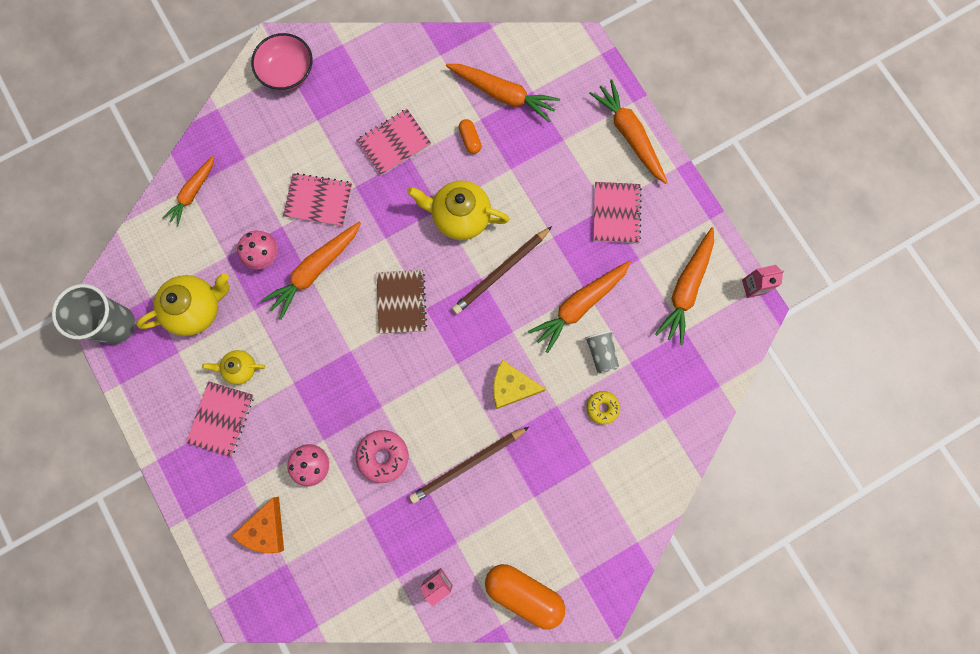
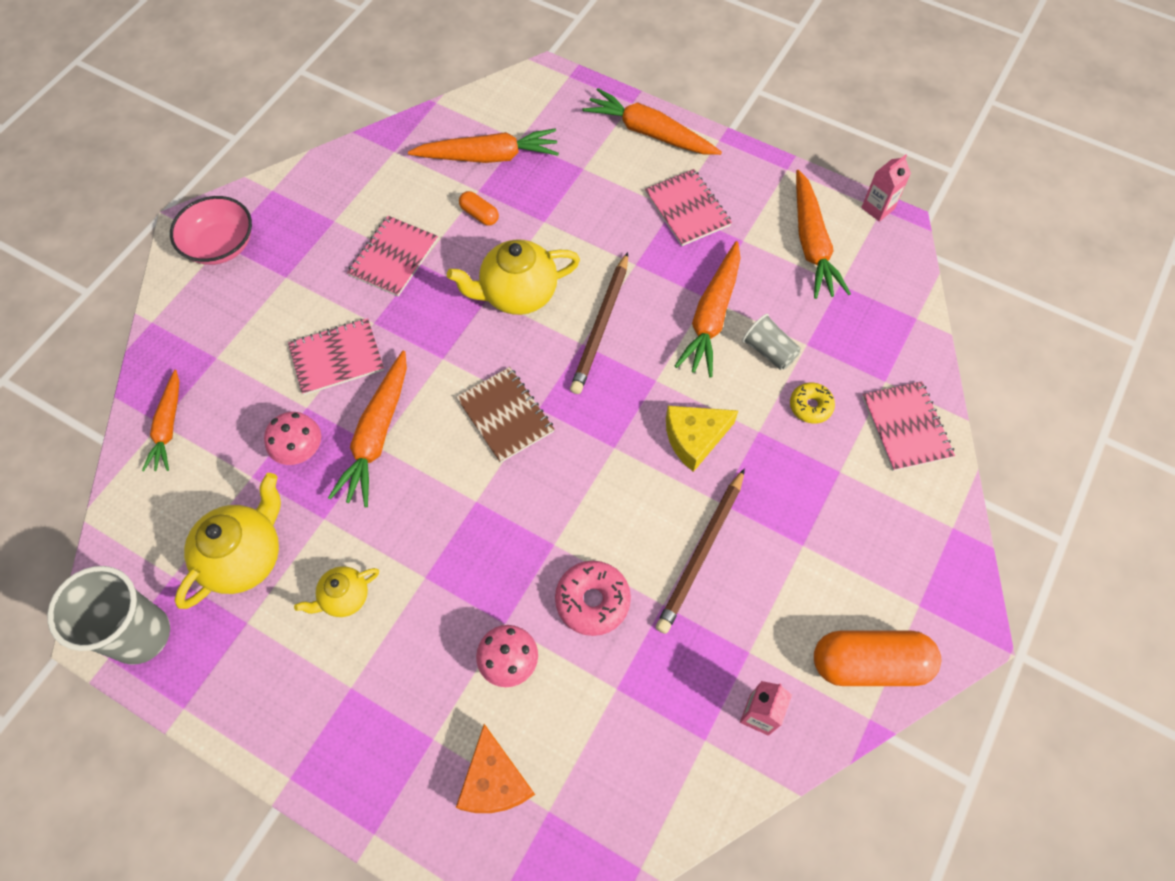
camera: 30 degrees left, 15 degrees down
(221, 419) = (352, 673): pink notebook -> pink notebook (906, 427)

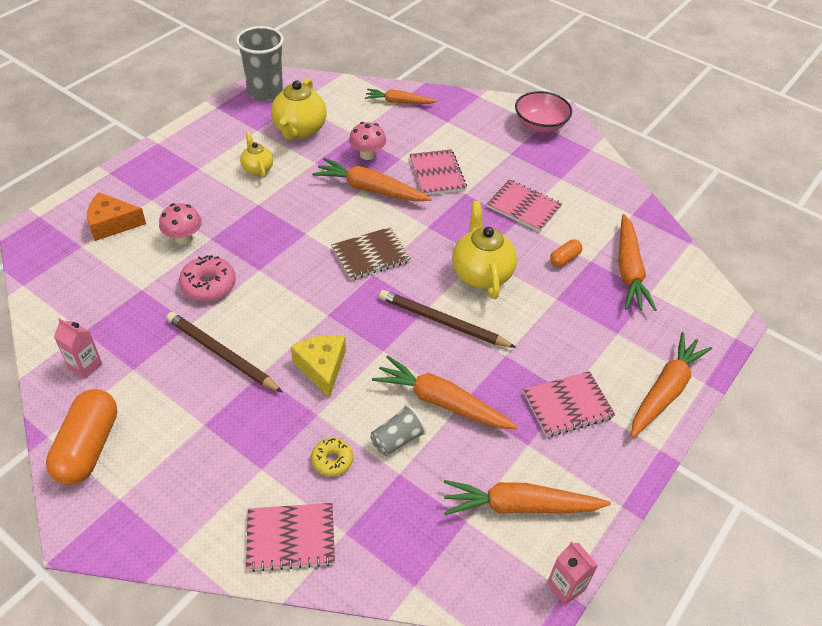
camera: 95 degrees right, 15 degrees down
(245, 557) = (299, 130): yellow teapot -> yellow teapot turned 60 degrees clockwise

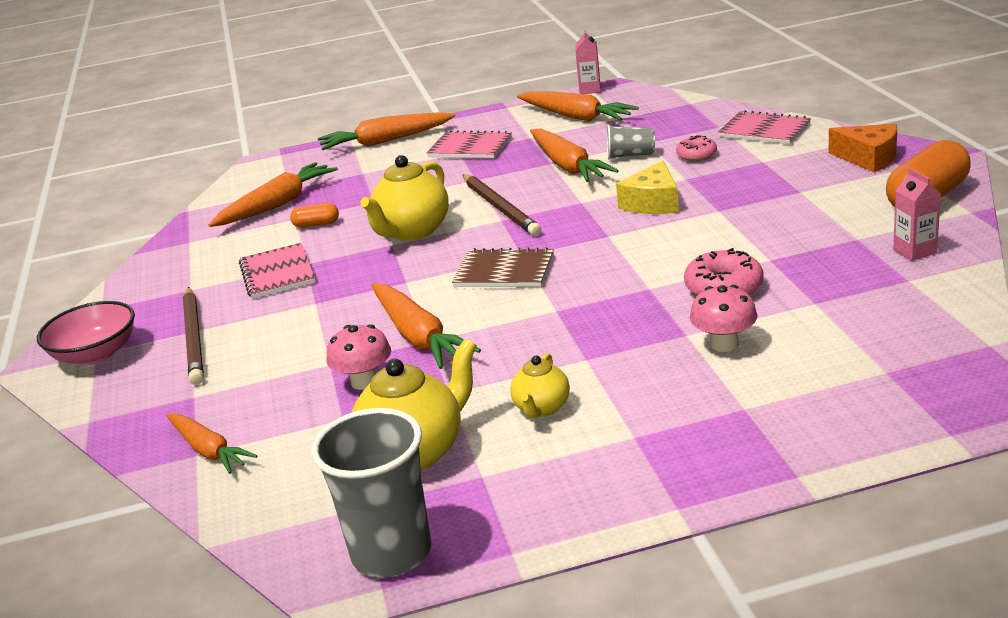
camera: 135 degrees left, 20 degrees down
(112, 224) = (825, 389): orange cheese -> orange cheese (868, 158)
(221, 354) = (749, 230): brown pencil -> brown pencil (194, 338)
(332, 460) = (696, 155): yellow donut -> pink donut
(437, 174) = (313, 332): pink notebook -> none

